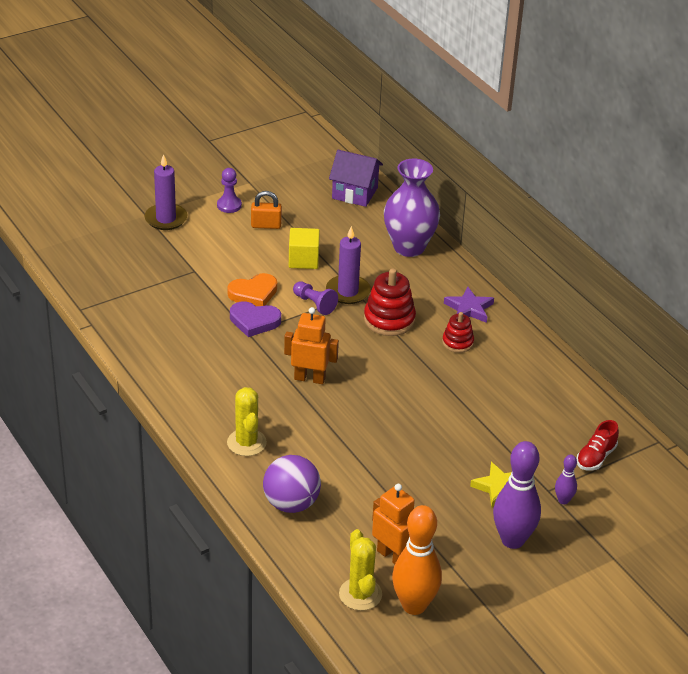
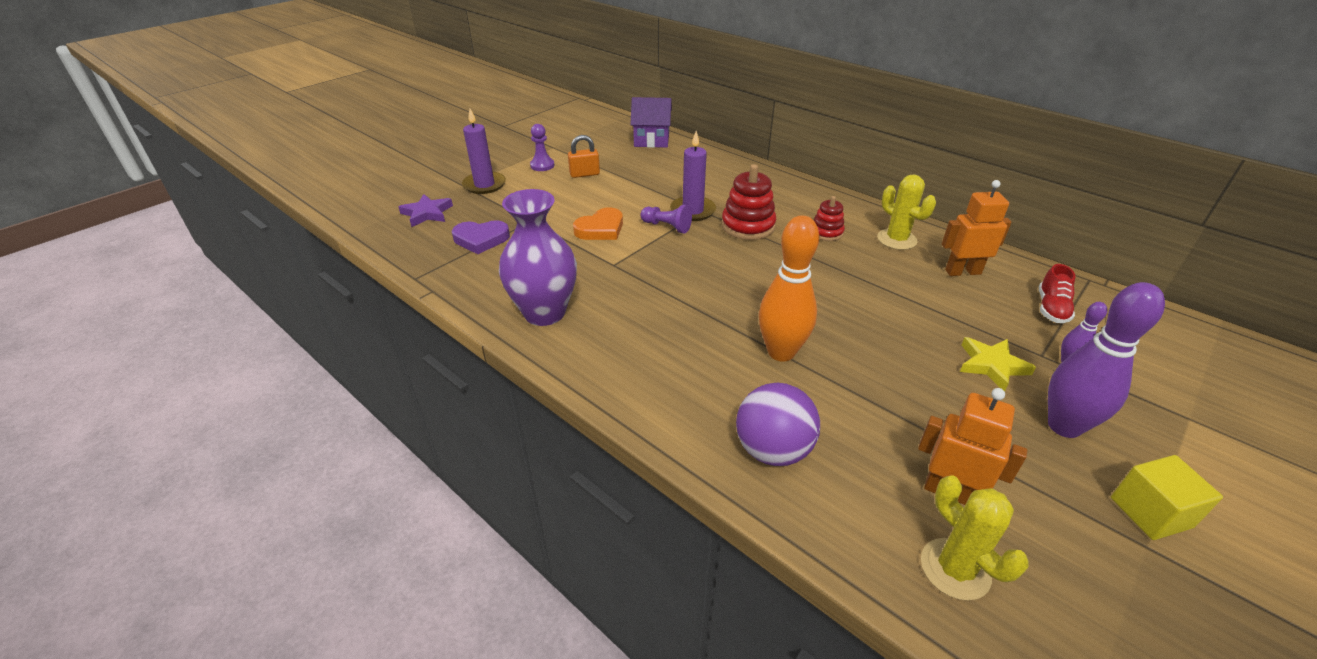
camera: 15 degrees left, 0 degrees up
(246, 443) = (672, 383): yellow cactus -> yellow cactus (896, 239)
(254, 321) = (614, 253): purple heart -> purple heart (481, 239)
(303, 260) = (635, 193): yellow cube -> yellow cube (1150, 512)
(310, 378) = (704, 295): orange robot -> orange robot (962, 272)
(409, 247) = (725, 168): purple vase -> purple vase (544, 313)
(414, 605) = (1037, 564): orange bowling pin -> orange bowling pin (781, 352)
(469, 309) = (814, 204): purple star -> purple star (427, 213)

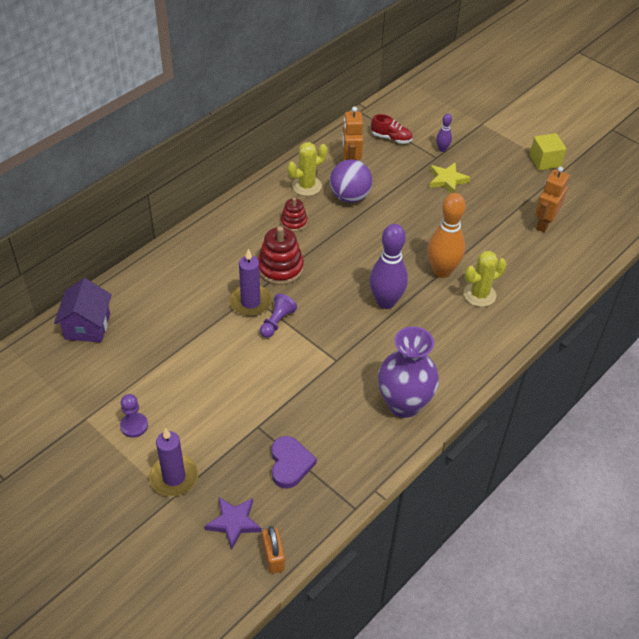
camera: 90 degrees left, 10 degrees up
(584, 174) = (162, 385): orange padlock -> orange padlock (273, 557)
(601, 229) = (277, 370): orange heart -> none
(773, 450) = (526, 287): purple ball -> purple ball (349, 197)
(955, 569) = (588, 234): yellow cactus -> yellow cactus (479, 294)
(1064, 426) = (493, 169): purple bowling pin -> purple bowling pin (386, 302)

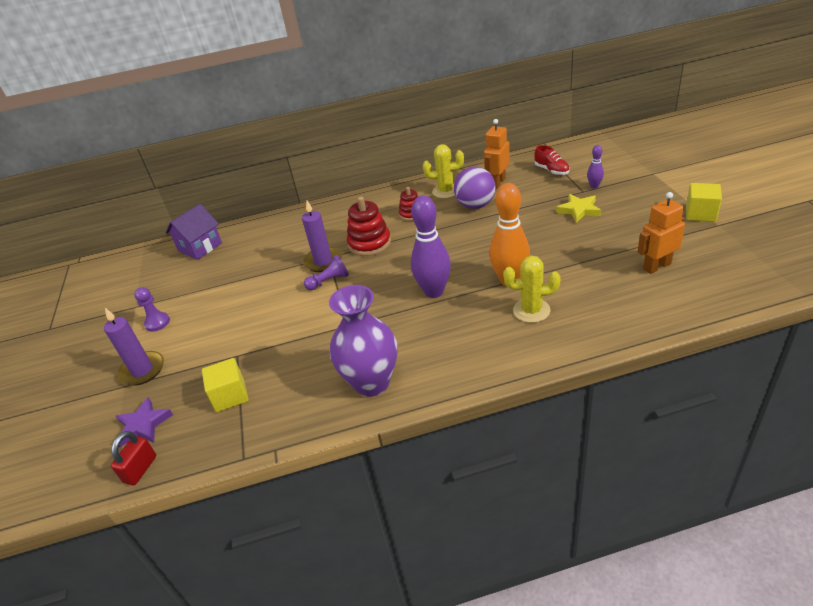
camera: 40 degrees right, 10 degrees down
(273, 557) = (140, 469): orange padlock -> red padlock
(290, 464) = (230, 396): purple heart -> yellow cube

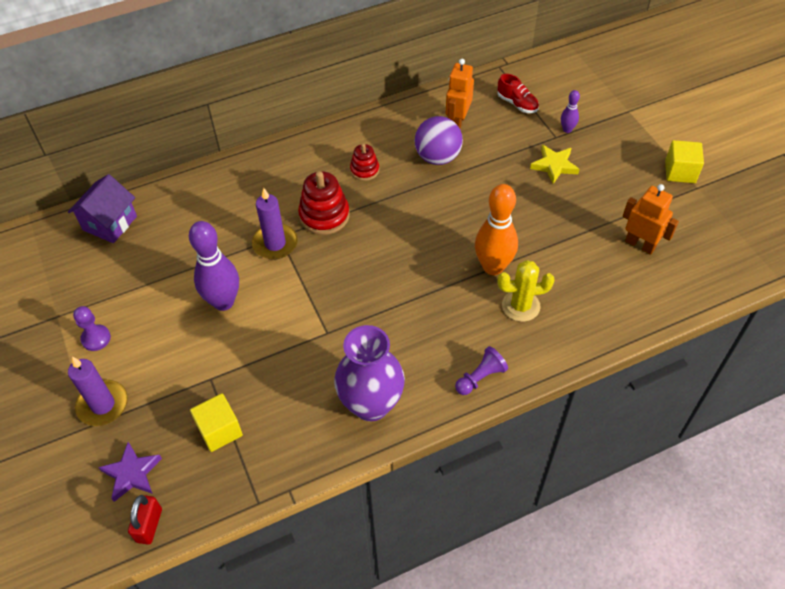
camera: 15 degrees left, 15 degrees up
(329, 281) = (290, 272): purple pawn -> purple pawn (480, 377)
(434, 291) = (413, 284): purple bowling pin -> purple bowling pin (223, 302)
(446, 191) = (399, 134): yellow cactus -> none
(656, 266) = (640, 244): orange robot -> orange robot turned 75 degrees clockwise

